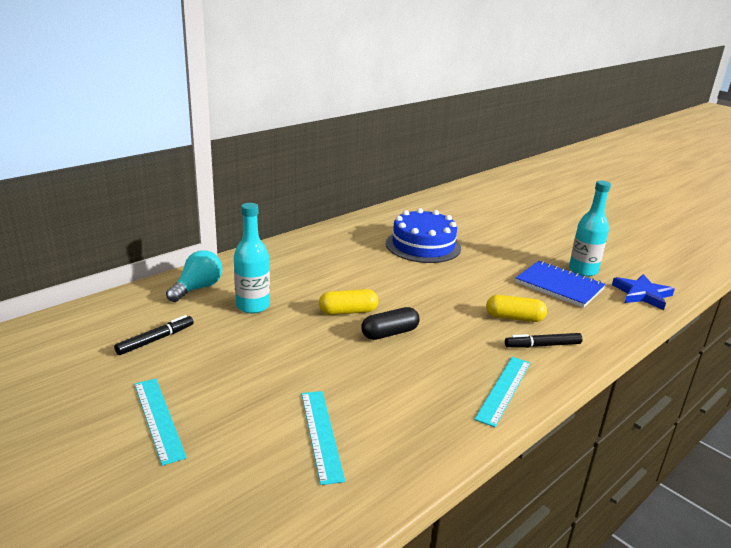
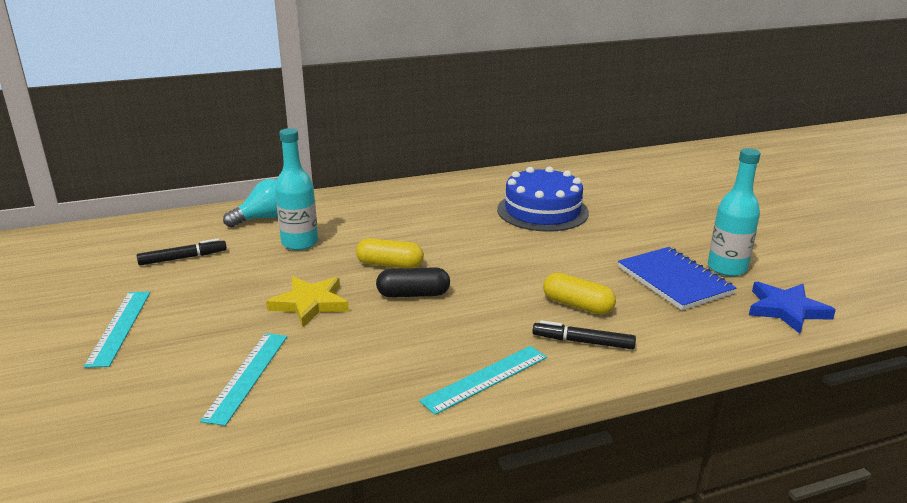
camera: 25 degrees right, 0 degrees up
(314, 358) = (310, 303): none -> yellow star

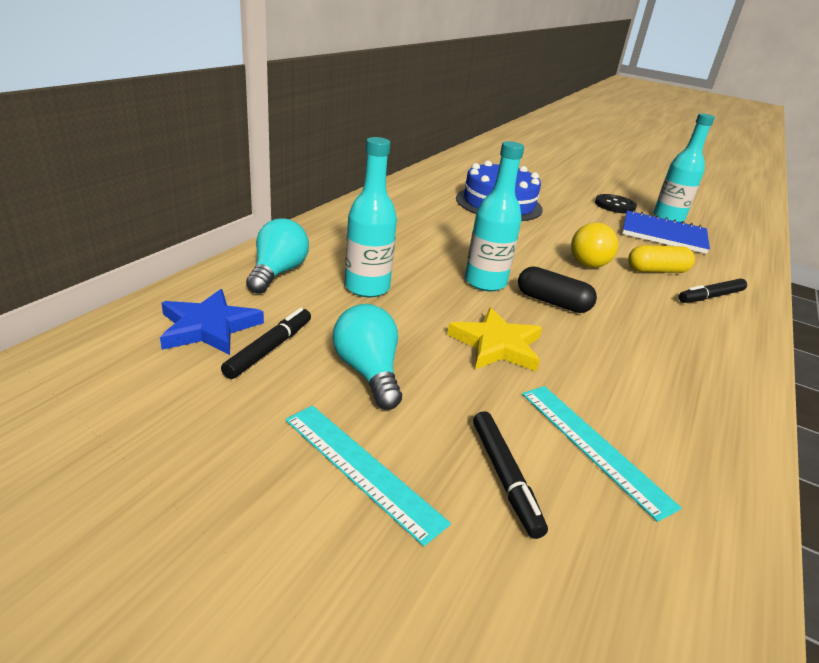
camera: 45 degrees left, 5 degrees up
(171, 363) = (504, 477): none -> black marker
(207, 288) = (368, 372): none -> turquoise light bulb
(390, 265) = (485, 282): yellow capsule -> turquoise bottle
(413, 294) = (552, 302): black capsule -> black capsule turned 75 degrees clockwise
(485, 379) = (725, 351): turquoise ruler -> none
(523, 278) = (591, 261): none -> yellow light bulb
(682, 241) = (615, 205): none -> black button
(786, 310) = (739, 236): blue star -> blue star (209, 327)

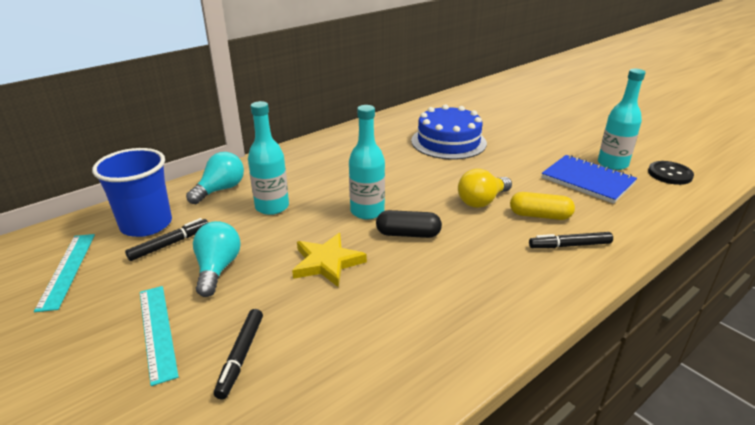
camera: 25 degrees right, 0 degrees up
(209, 327) = (146, 224): blue star -> blue cup
(552, 302) = (408, 234): black capsule -> black capsule turned 45 degrees counterclockwise
(593, 446) = (325, 349): turquoise ruler -> turquoise ruler (67, 270)
(615, 205) = (566, 148): black button -> black button (669, 174)

